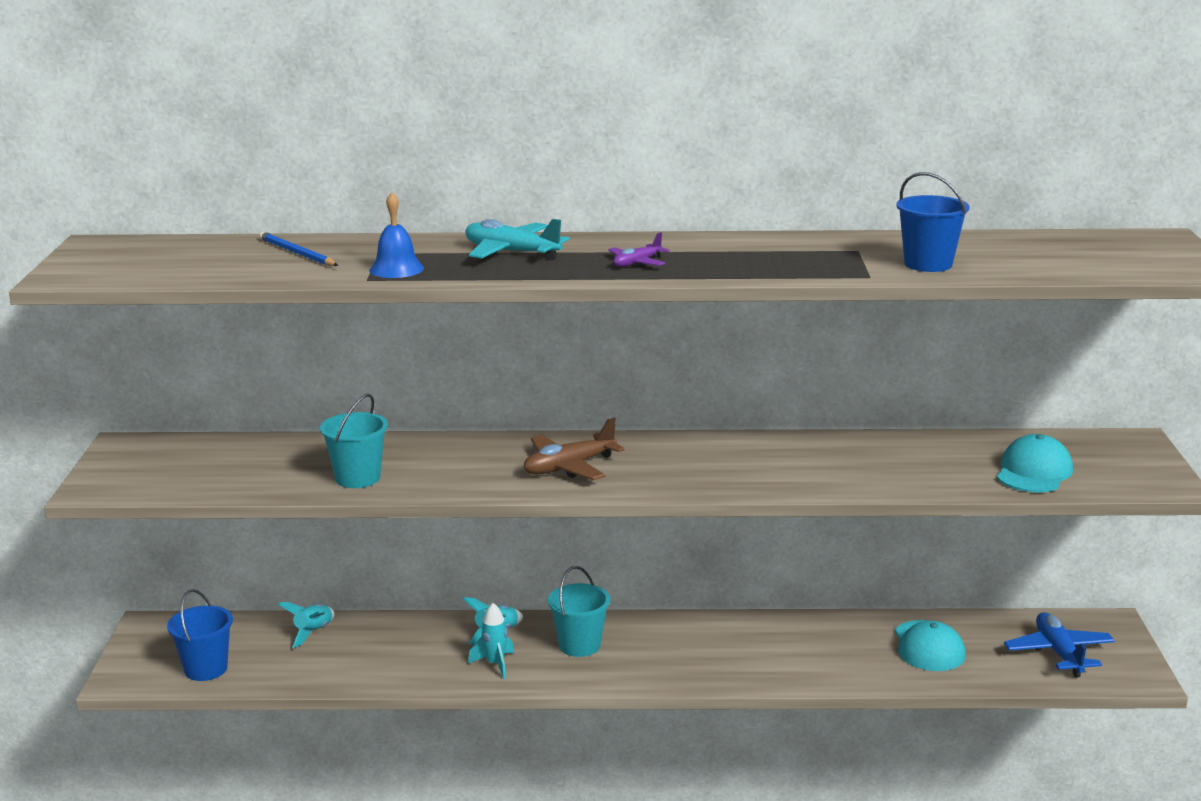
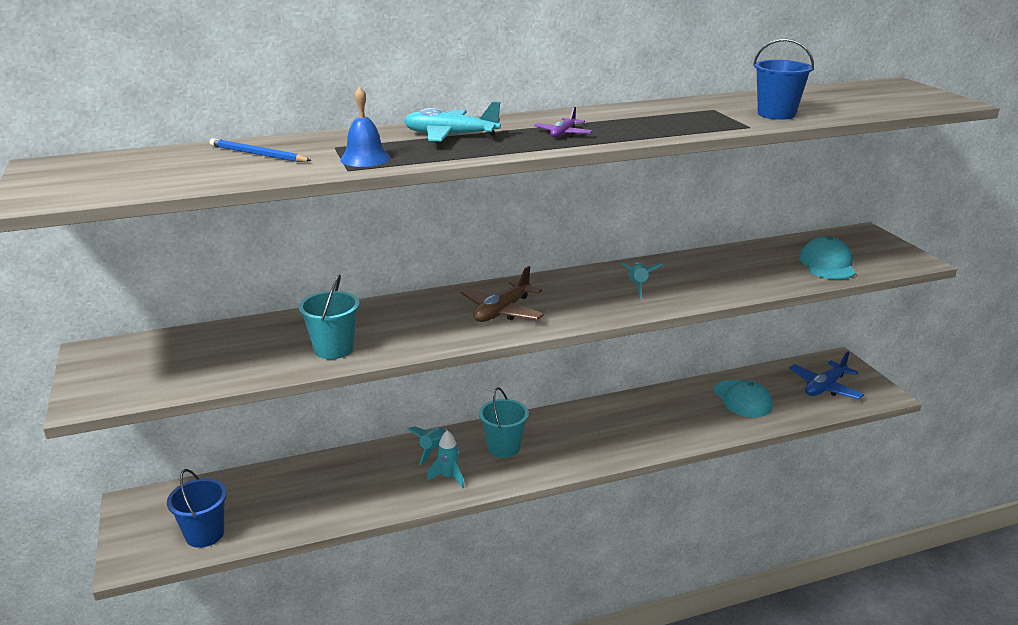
camera: 20 degrees left, 5 degrees up
(313, 633) = (283, 480): turquoise rocket -> turquoise rocket (638, 287)
(1058, 653) = (824, 387): blue plane -> blue plane turned 105 degrees counterclockwise

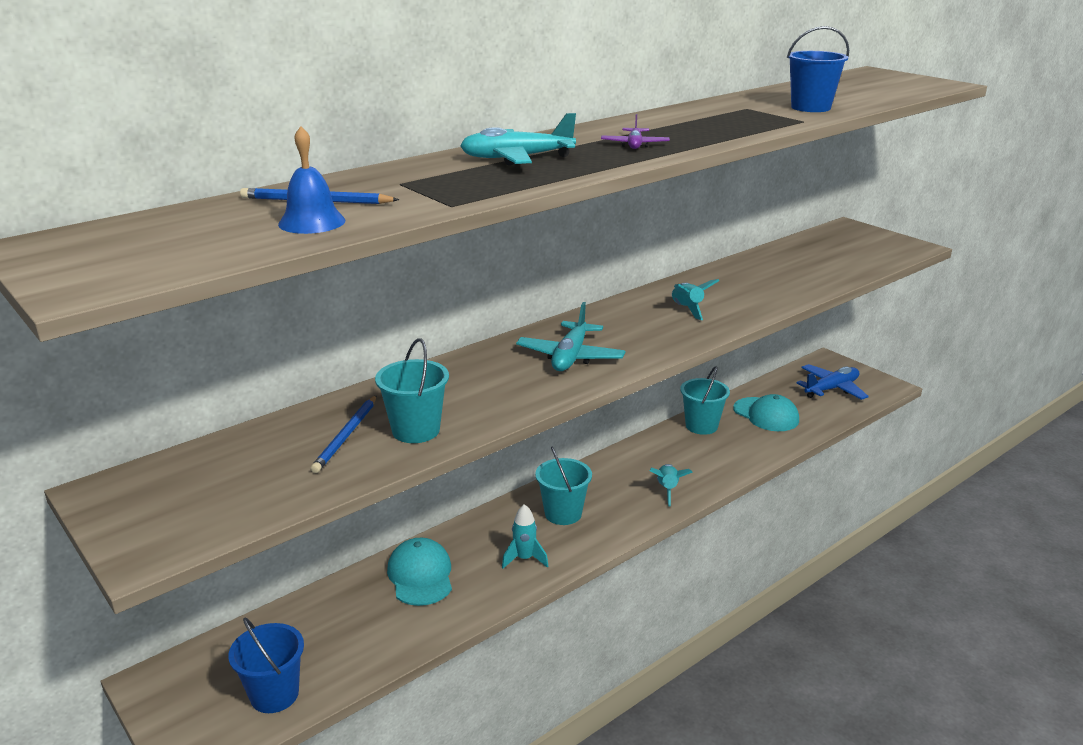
camera: 20 degrees left, 0 degrees up
(281, 343) = (346, 436): none -> blue pencil
(365, 158) = (454, 191): blue bell -> blue bell (312, 222)
(433, 450) = (488, 533): turquoise rocket -> turquoise rocket (667, 490)
(502, 311) = (570, 357): brown plane -> turquoise plane
(674, 397) = (701, 426): none -> turquoise bucket
(824, 387) = (831, 389): blue plane -> blue plane turned 150 degrees counterclockwise
(827, 264) = (841, 261): turquoise cap -> turquoise cap (420, 575)

